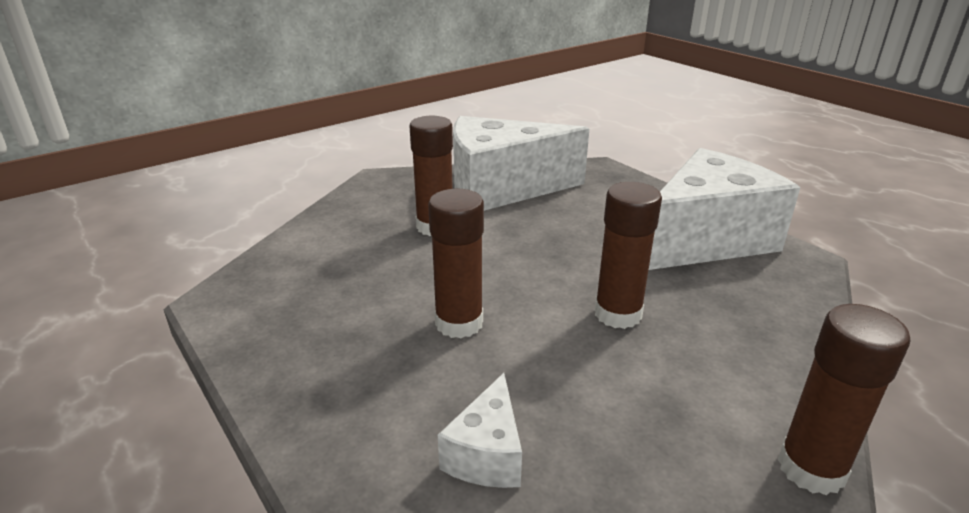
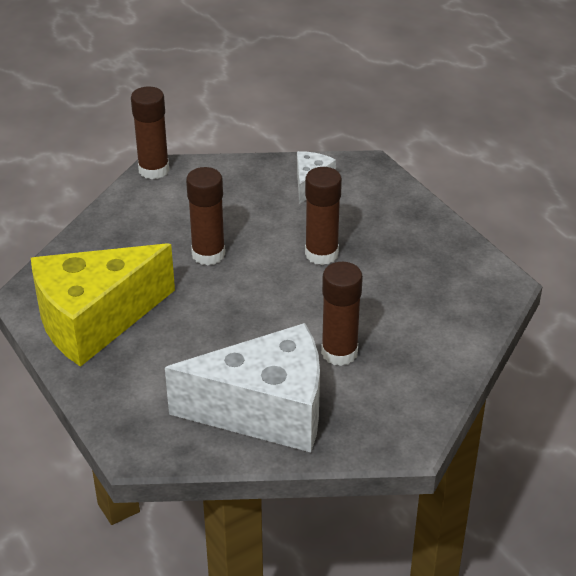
camera: 175 degrees left, 10 degrees up
(705, 239) = (95, 321): white cheese -> yellow cheese

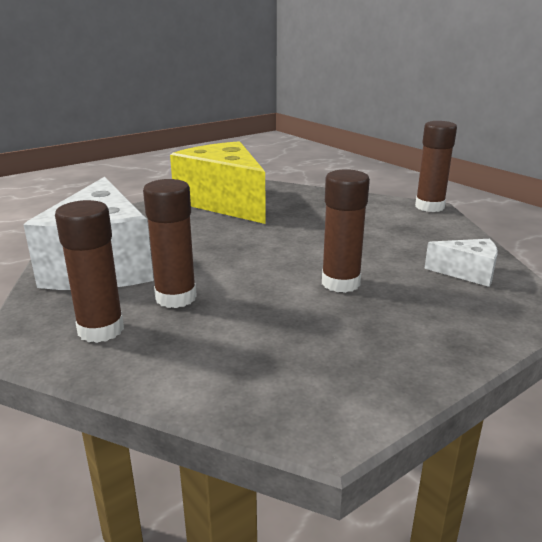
camera: 85 degrees right, 15 degrees down
(208, 254) = (318, 232): brown glue stick -> brown glue stick (101, 330)

